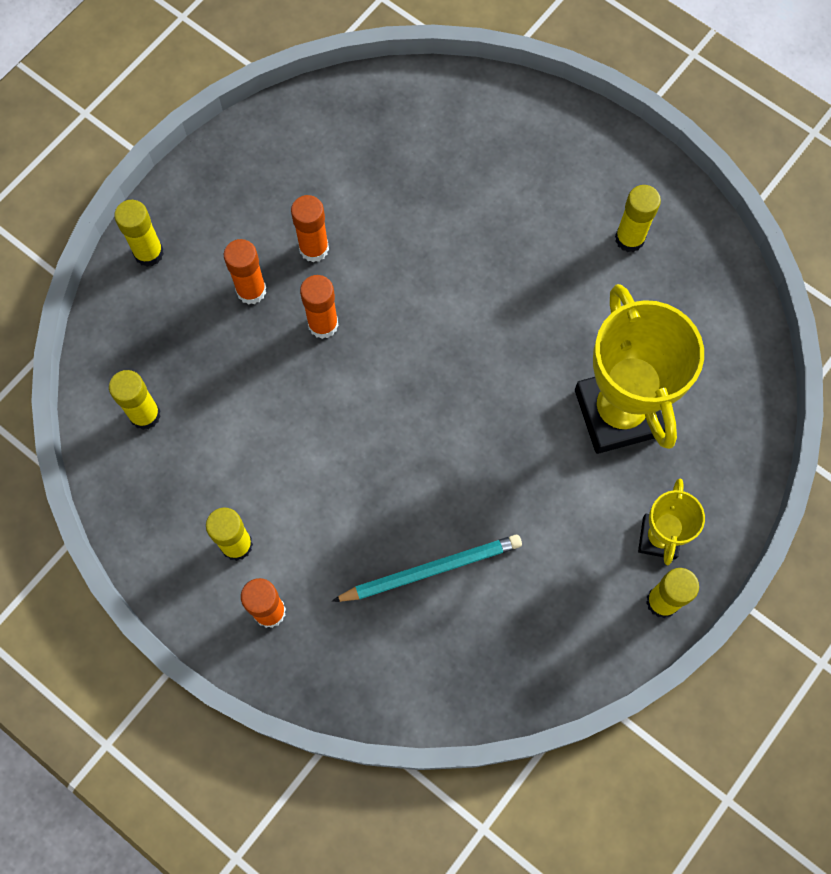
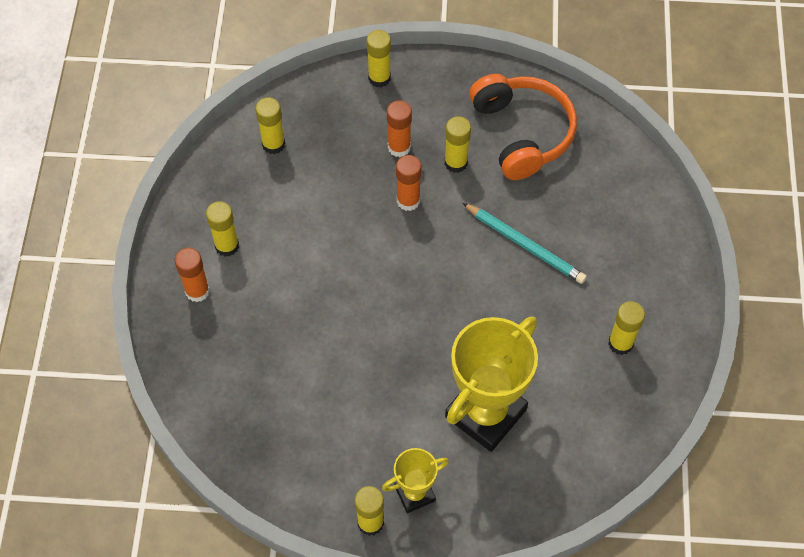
camera: 55 degrees right, 10 degrees down
(314, 248) = (456, 163): orange glue stick -> yellow glue stick
(328, 162) = (522, 133): none -> orange headphones
(431, 569) = (290, 365): turquoise pencil -> turquoise pencil (525, 245)

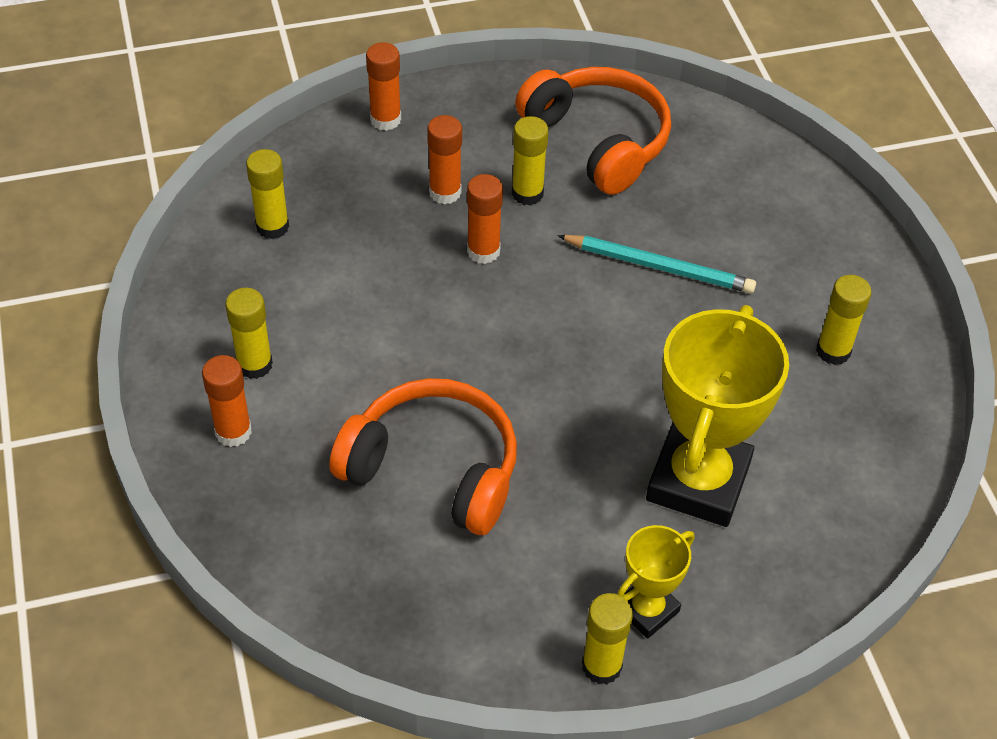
camera: 20 degrees left, 10 degrees down
(315, 354) = (433, 469): none -> orange headphones
(379, 78) = (385, 119): yellow glue stick -> orange glue stick

